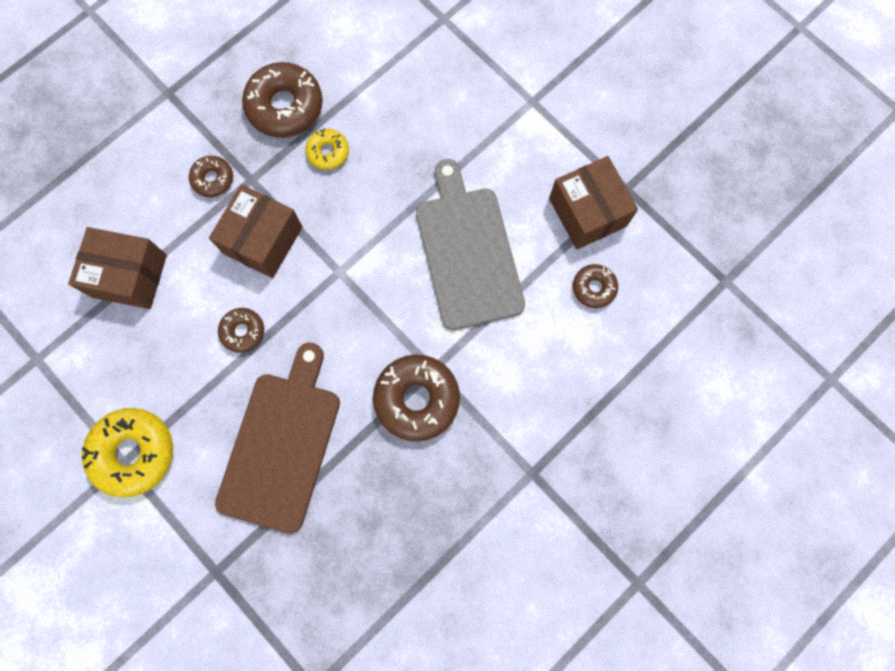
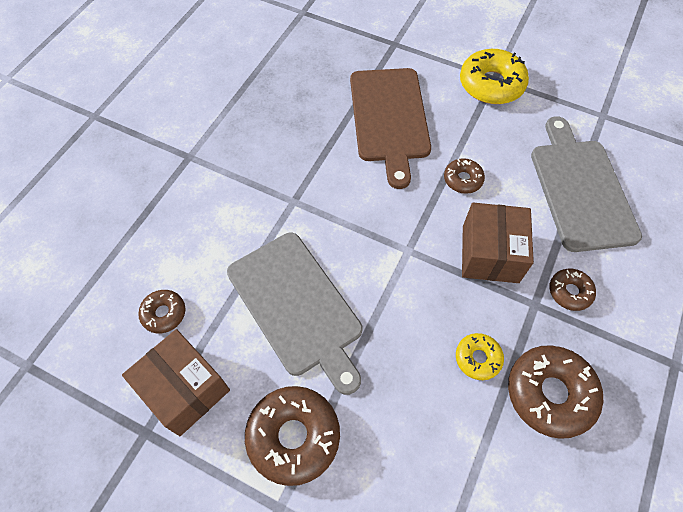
camera: 160 degrees right, 15 degrees down
(129, 276) = (580, 189): brown box -> grey cutting board
(417, 399) = (298, 176): brown donut -> brown donut (293, 436)

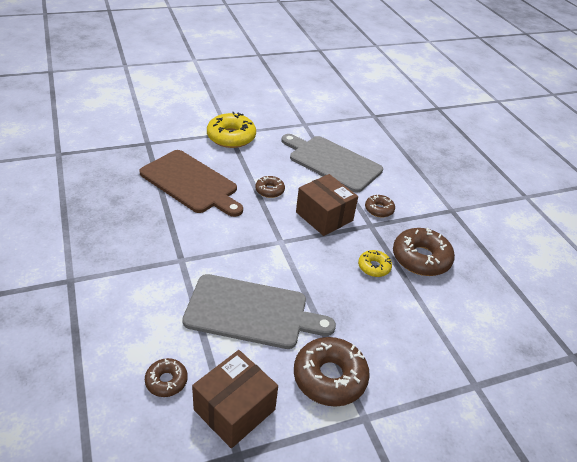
camera: 50 degrees left, 20 degrees down
(185, 389) = (234, 409): brown box -> brown box turned 45 degrees counterclockwise

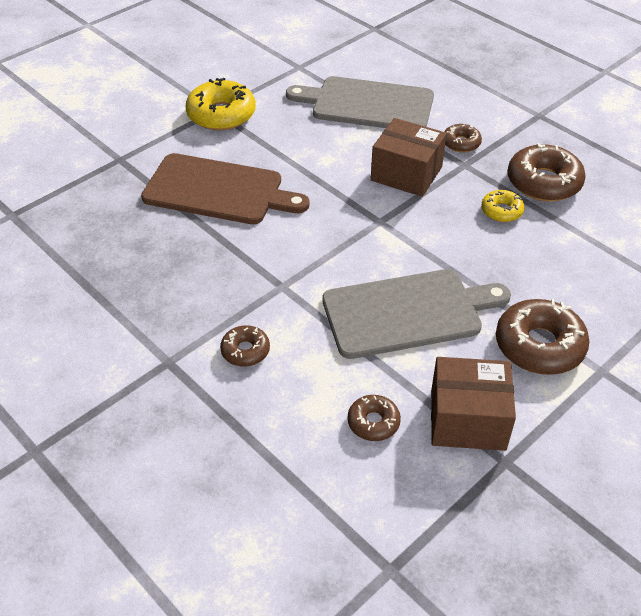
camera: 20 degrees left, 5 degrees up
(234, 409) = (467, 419): brown box -> brown box turned 75 degrees clockwise
(269, 190) = (320, 165): brown donut -> brown donut (245, 351)

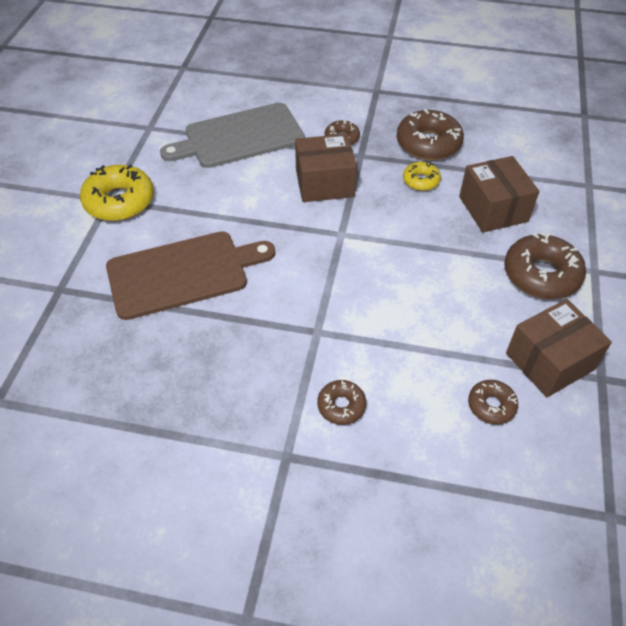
camera: 35 degrees left, 5 degrees up
(407, 312) = (431, 300): grey cutting board -> none
(550, 267) = (493, 209): none -> brown box

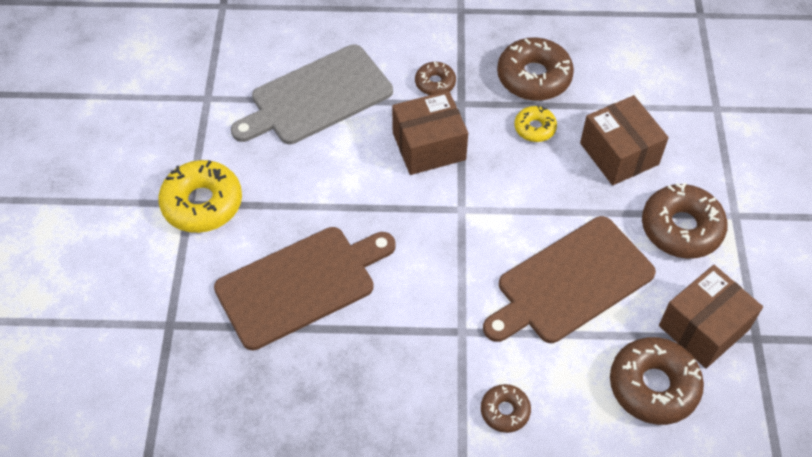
camera: 10 degrees left, 5 degrees up
(428, 305) = (571, 282): none -> brown cutting board
(491, 405) = (653, 386): brown donut -> brown donut, size x1.85

